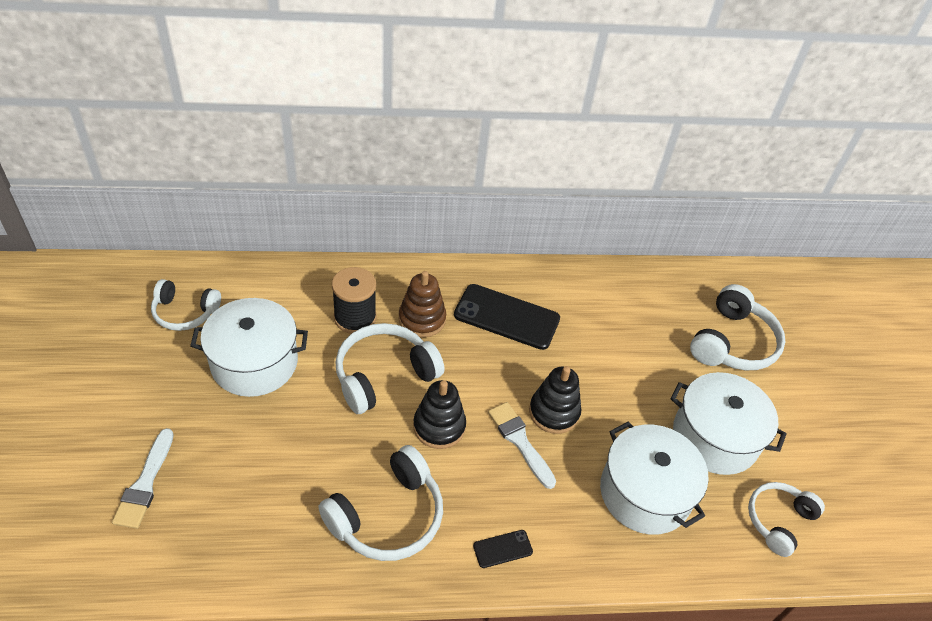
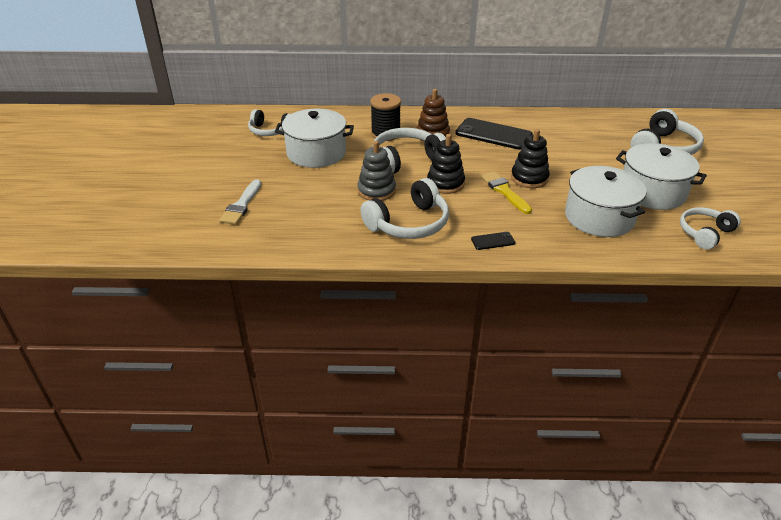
camera: 10 degrees right, 10 degrees down
(342, 445) = (376, 191): none -> grey stacking toy
(520, 441) = (504, 191): white brush -> yellow brush

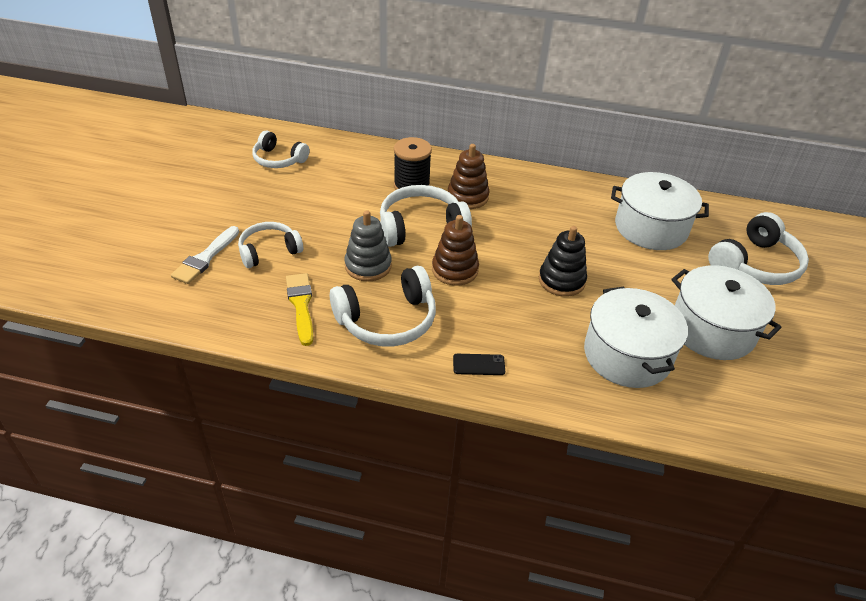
camera: 10 degrees right, 5 degrees up
(316, 153) = (319, 200): white pot -> white pot (651, 228)
(445, 183) = (455, 270): black stacking toy -> brown stacking toy
(493, 134) = (543, 208): black phone -> none
(504, 191) = (522, 294): yellow brush -> yellow brush (301, 305)
(704, 233) = (757, 405): white headphones -> white headphones (269, 251)

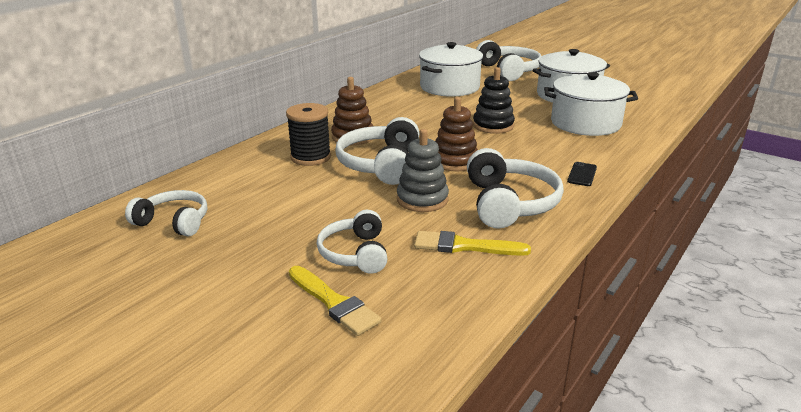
camera: 65 degrees left, 15 degrees down
(205, 258) = (334, 303): white brush -> yellow brush
(278, 159) = (174, 222): white headphones -> white headphones turned 120 degrees counterclockwise

